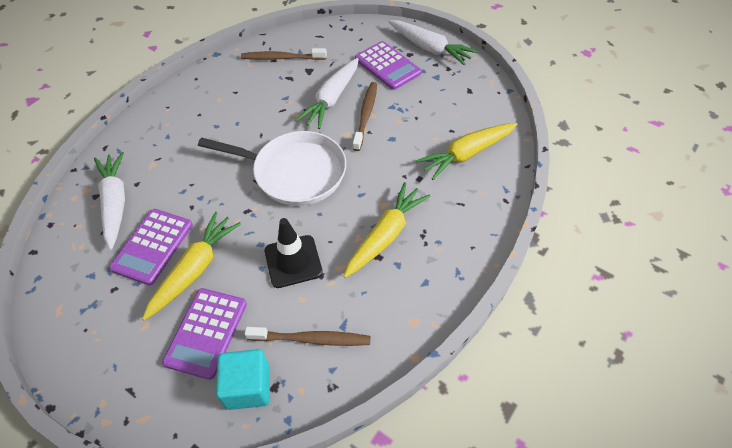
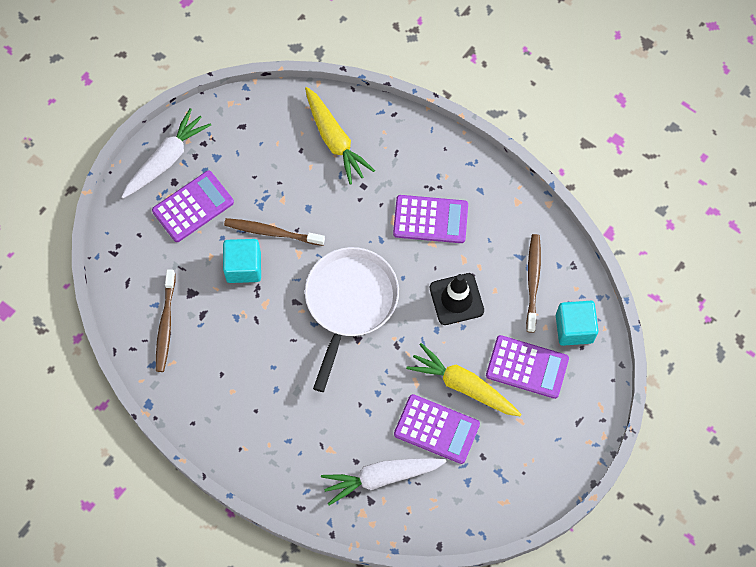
camera: 90 degrees left, 15 degrees up
(332, 99) = (243, 267): white carrot -> turquoise cube
(385, 235) = (430, 219): yellow carrot -> purple calculator

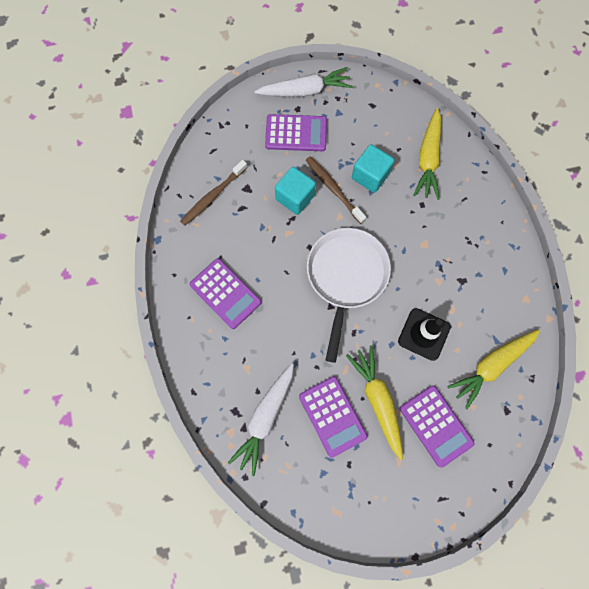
camera: 40 degrees right, 5 degrees up
(350, 302) = (346, 277): white pan -> white pan turned 45 degrees counterclockwise
(382, 477) = (265, 418): white carrot -> white carrot turned 90 degrees counterclockwise
(430, 219) = (451, 263): purple calculator -> purple calculator (225, 293)
(533, 281) = (491, 366): brown toothbrush -> yellow carrot
(574, 328) = (495, 426): turquoise cube -> turquoise cube (370, 176)

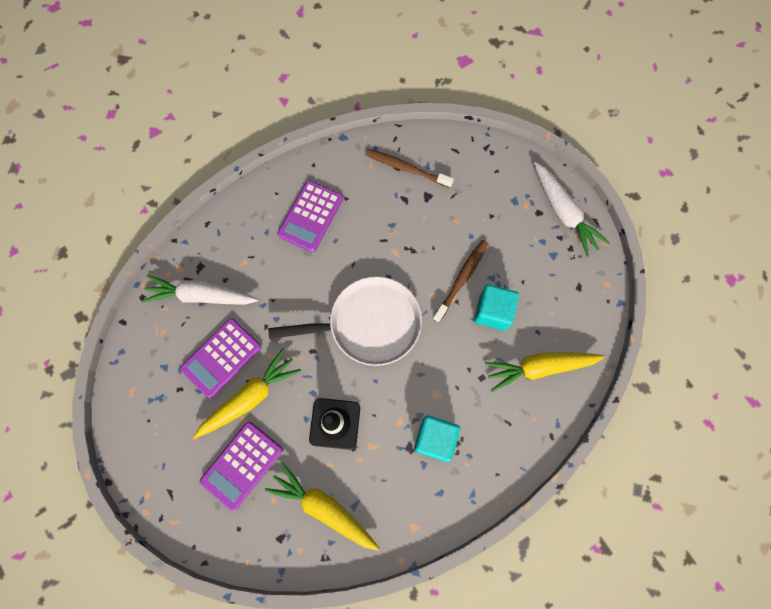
camera: 70 degrees right, 0 degrees up
(295, 197) = (436, 245): turquoise cube -> turquoise cube (435, 439)
(296, 133) = (509, 221): purple calculator -> none

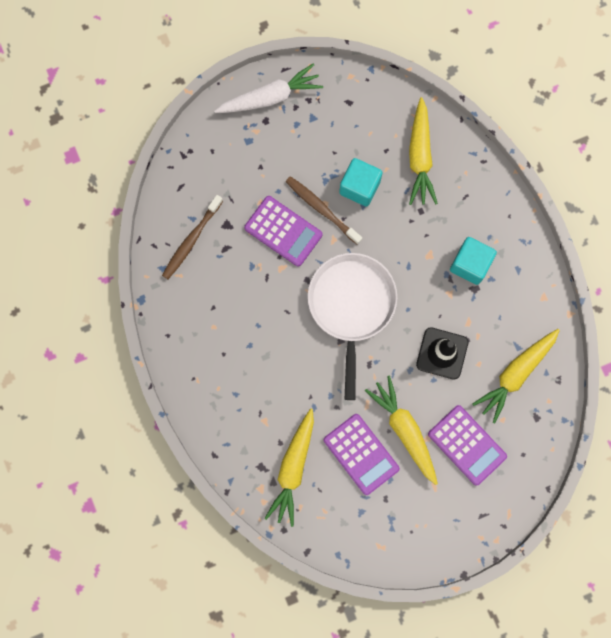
camera: 80 degrees left, 5 degrees up
(201, 296) = (293, 468): white carrot -> yellow carrot
(310, 216) = (227, 346): purple calculator -> purple calculator (283, 231)

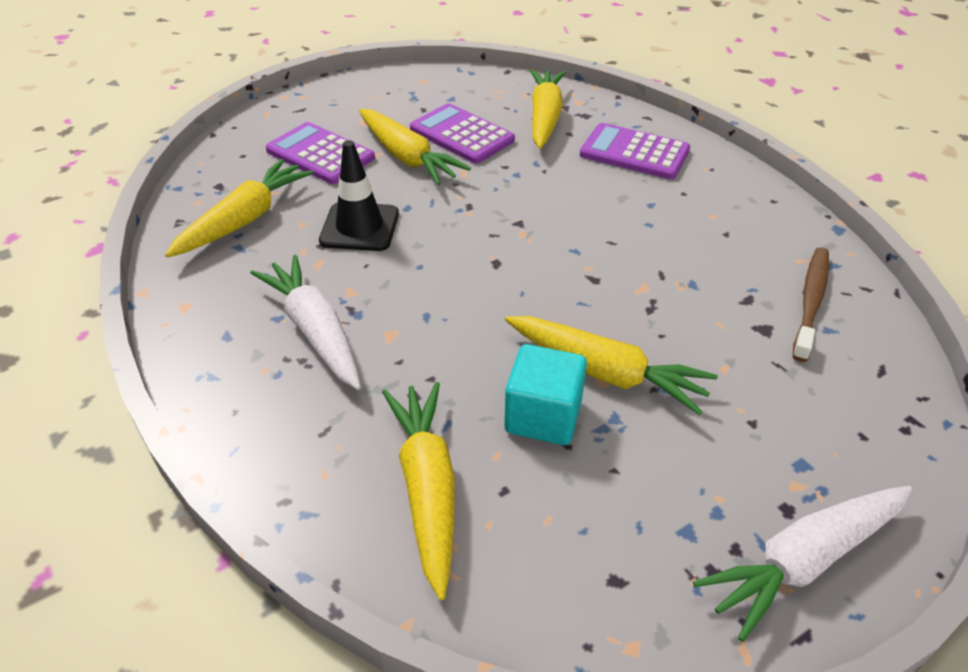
camera: 170 degrees right, 35 degrees down
(283, 231) = (661, 332): purple calculator -> purple calculator (634, 153)
(321, 209) = (605, 372): brown toothbrush -> yellow carrot
(351, 306) = (512, 259): white pan -> none
(470, 264) = (315, 331): turquoise cube -> white carrot

